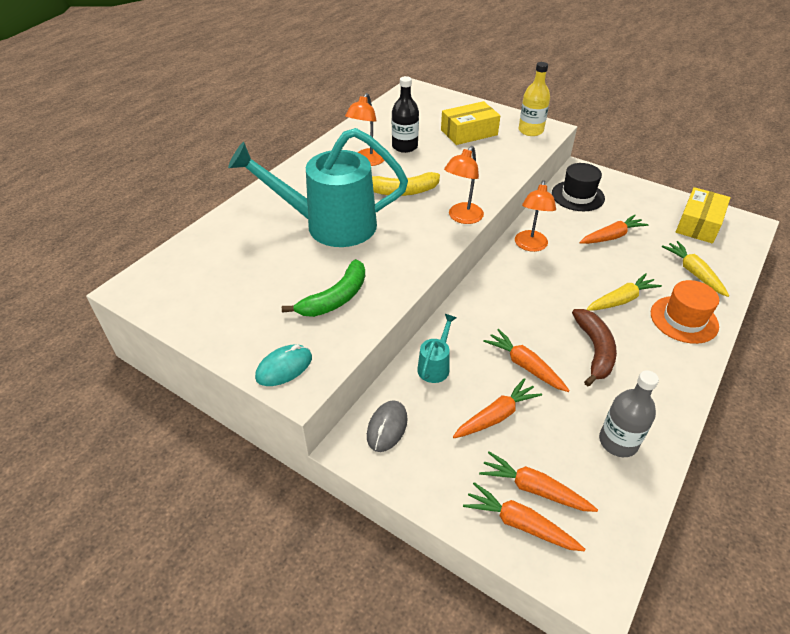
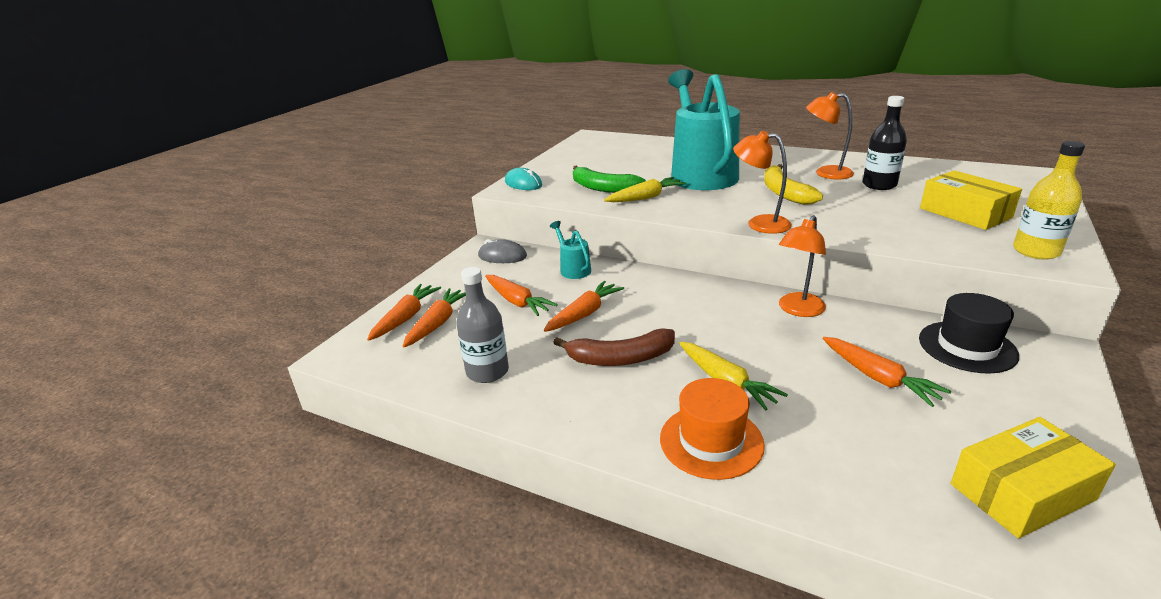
camera: 85 degrees right, 15 degrees down
(435, 366) = (573, 269): turquoise watering can -> turquoise watering can turned 135 degrees counterclockwise
(530, 246) = (798, 310): orange lamp -> orange lamp turned 60 degrees counterclockwise
(693, 273) = (842, 465): yellow carrot -> yellow carrot (646, 197)
(698, 224) = (1022, 492): yellow box -> yellow box turned 45 degrees counterclockwise

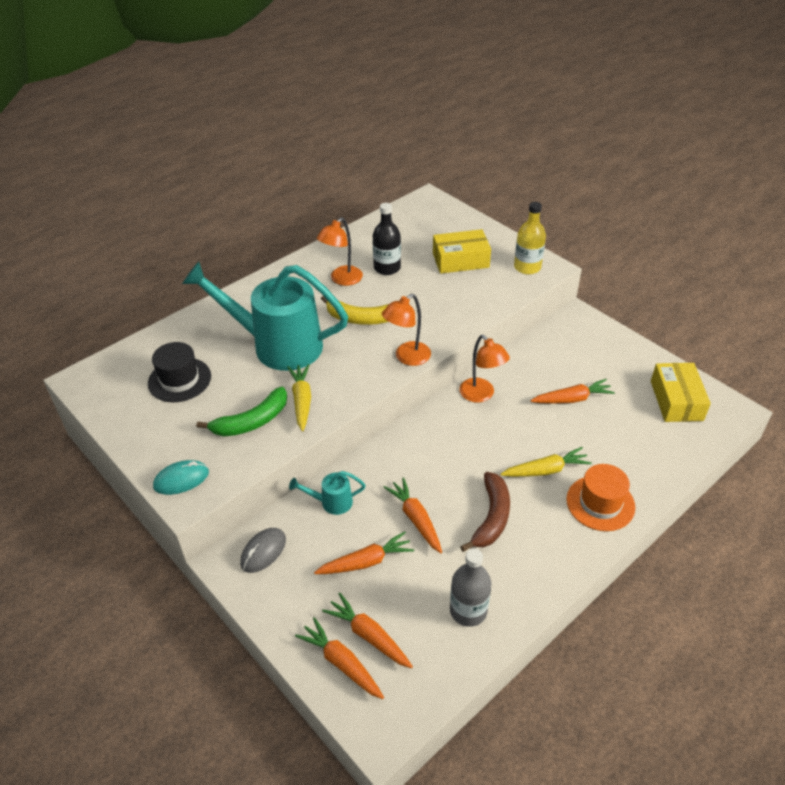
camera: 70 degrees left, 15 degrees up
(967, 347) = (559, 346): black hat -> black hat (179, 380)

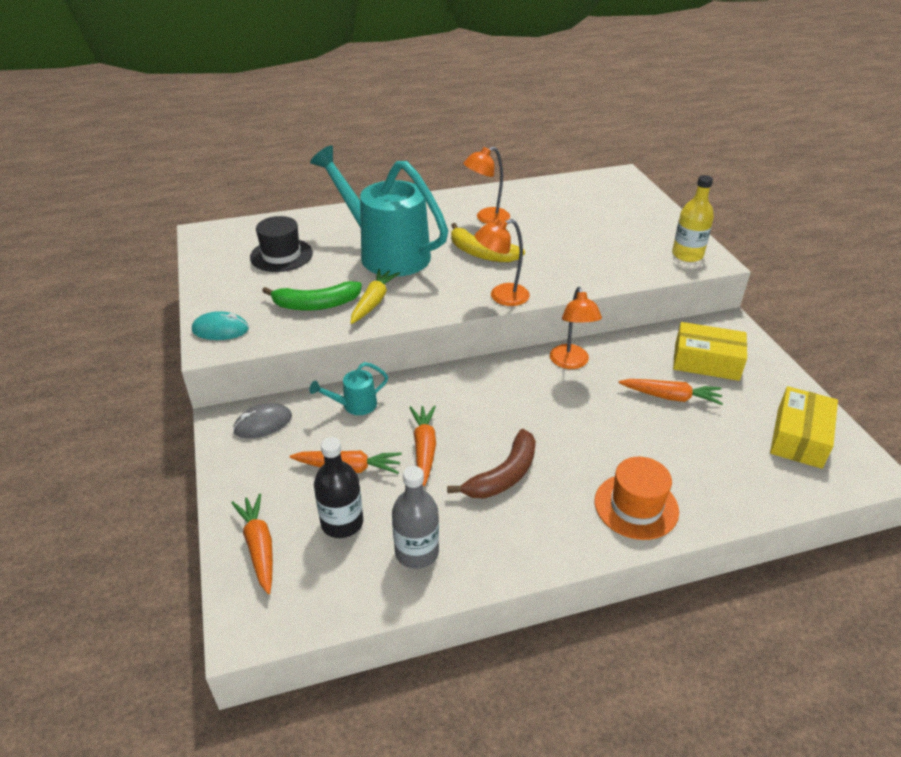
camera: 25 degrees right, 5 degrees down
(331, 502) = (354, 405): turquoise watering can -> turquoise watering can turned 45 degrees counterclockwise
(369, 635) = (302, 533): orange carrot -> none
(387, 268) = (537, 220): black bottle -> black bottle (342, 523)
(460, 260) = (618, 232): yellow box -> yellow box (706, 361)
(545, 470) = (594, 453): yellow carrot -> none

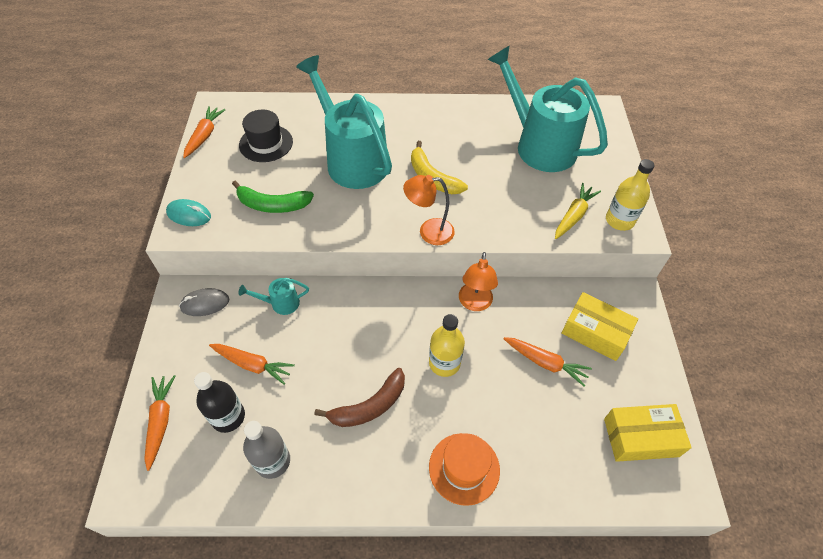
camera: 15 degrees right, 15 degrees up
(373, 302) = (319, 213): yellow carrot -> yellow carrot (573, 216)
(424, 448) = (318, 361): orange carrot -> orange carrot (204, 136)
(486, 218) = (454, 137): orange lamp -> none
(566, 419) = (444, 363): none -> yellow bottle
(575, 211) = (539, 145): none -> turquoise watering can
(799, 437) = (641, 437): yellow box -> yellow box turned 45 degrees clockwise

